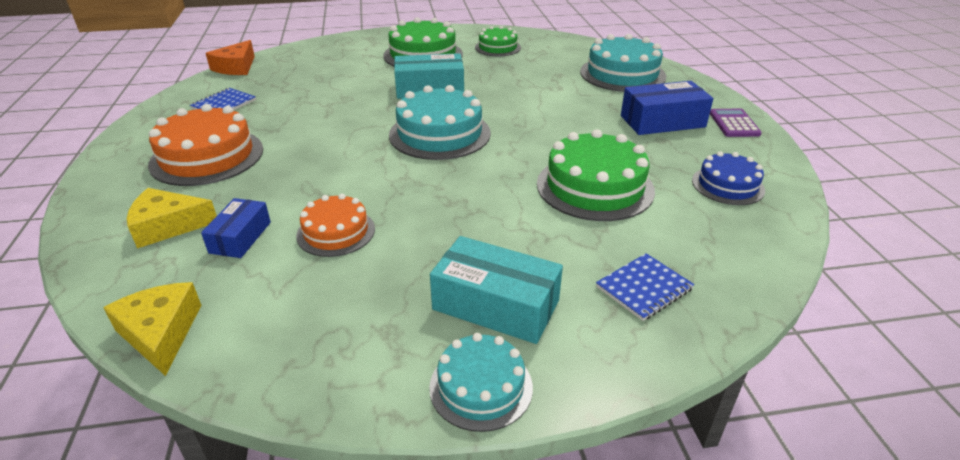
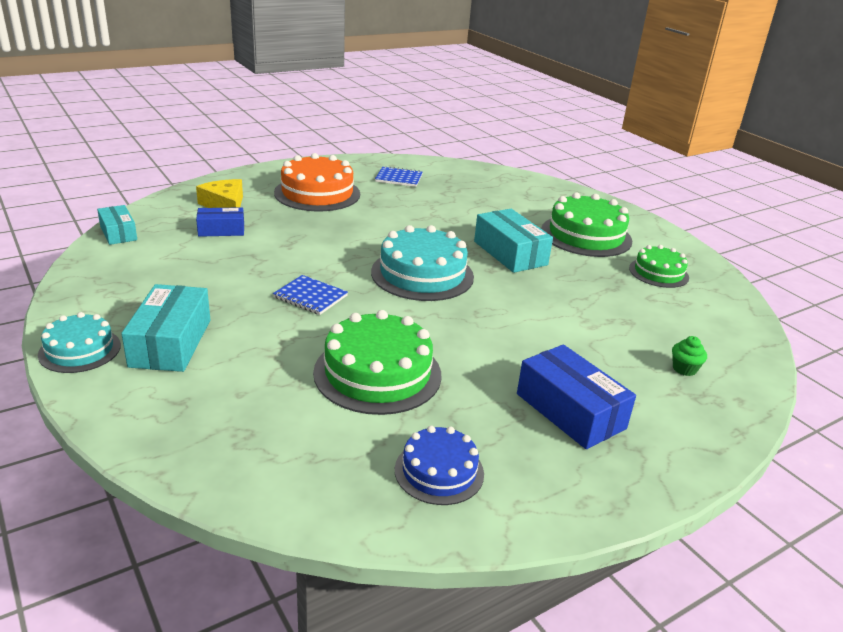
camera: 65 degrees right, 5 degrees down
(161, 333) = (118, 233): yellow cheese -> turquoise box
(236, 67) = (466, 166): orange cheese -> none
(336, 232) = (241, 261): orange cake -> none
(622, 74) = (684, 369): turquoise cake -> green cupcake
(644, 288) = (213, 417): blue notebook -> blue notebook (310, 297)
(734, 124) = (620, 477): purple calculator -> none

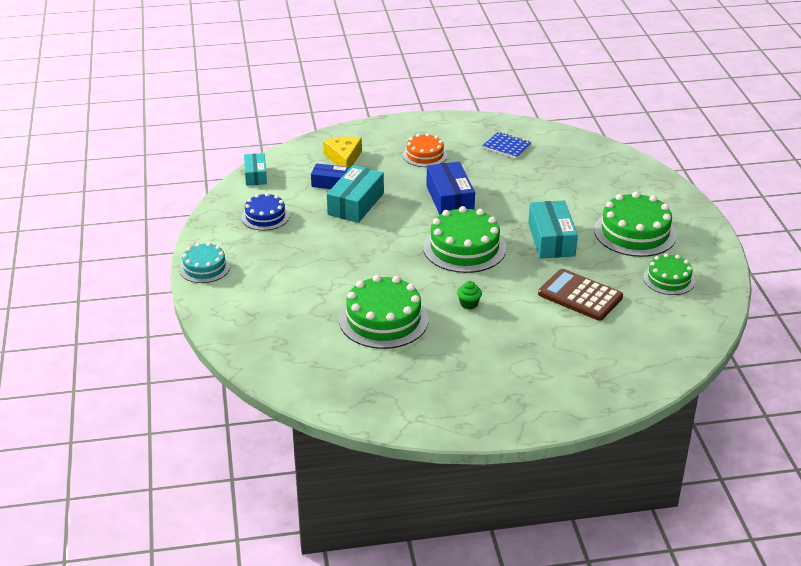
camera: 25 degrees right, 5 degrees up
(170, 343) = (261, 272): turquoise box -> turquoise box (355, 204)
(310, 297) = (369, 253): blue notebook -> none
(317, 193) = (425, 155): orange cake -> orange cake, size x0.60
(422, 274) = (464, 248): turquoise cake -> green cake
(439, 471) = (384, 388): blue cake -> blue cake (265, 216)
(570, 411) = (498, 371): blue box -> blue box (450, 199)
(587, 303) = (580, 296): none -> brown calculator
(684, 369) = (610, 360): green cupcake -> green cupcake (469, 304)

